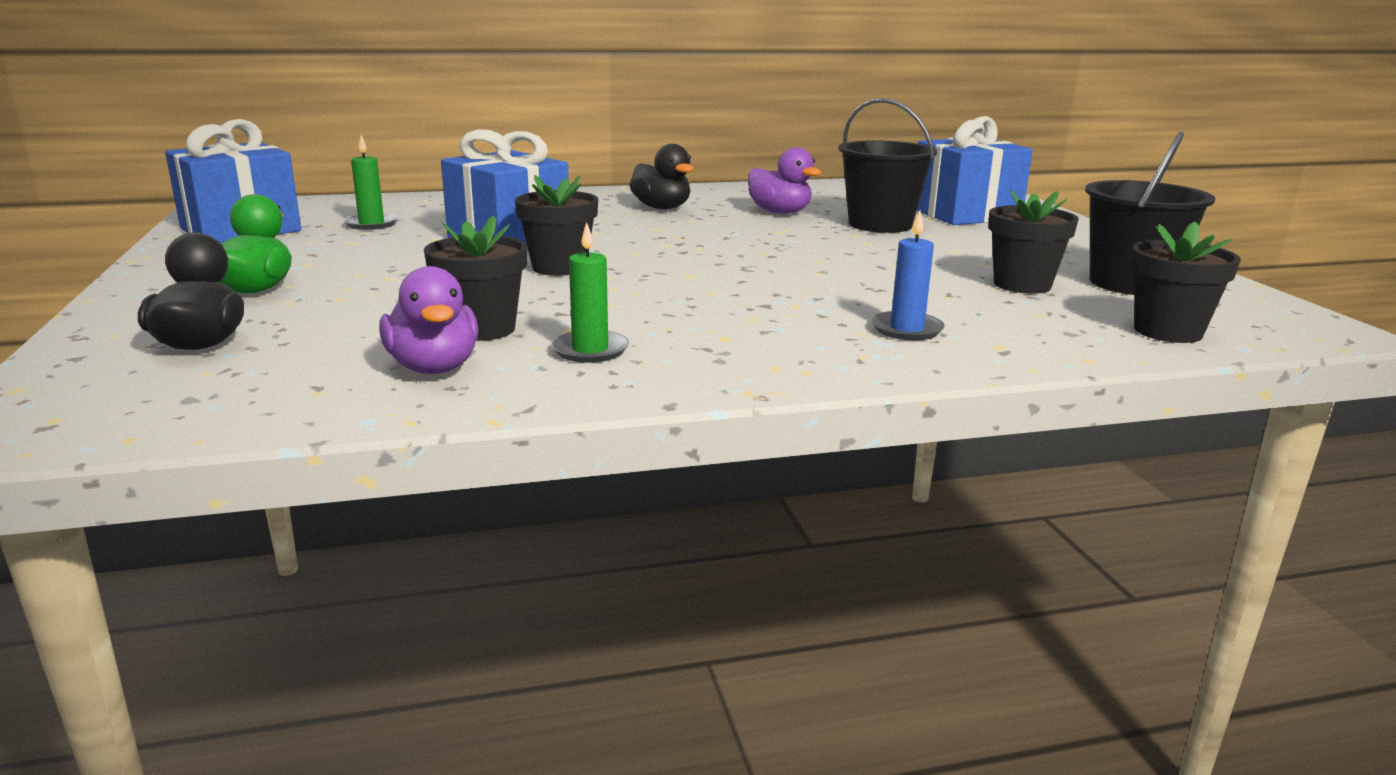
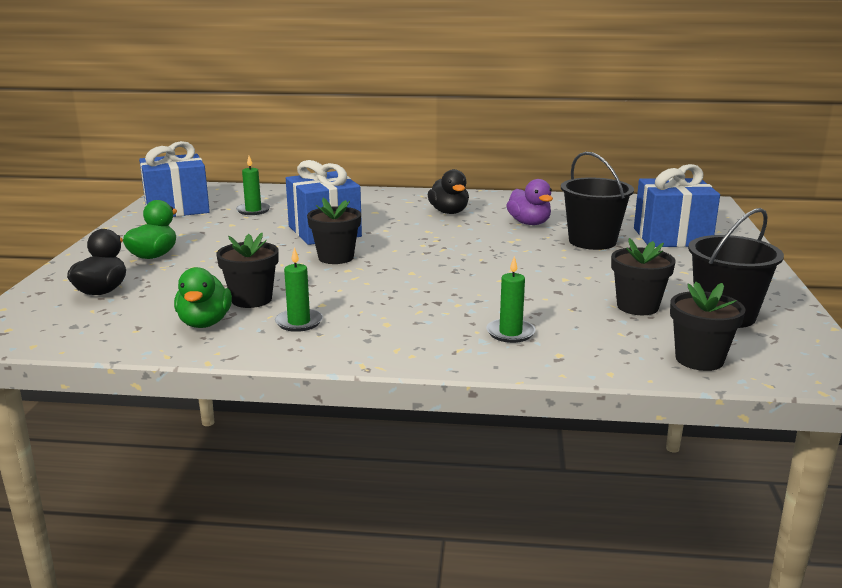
camera: 20 degrees right, 0 degrees up
(434, 368) = (205, 323): purple duck -> green duck
(906, 329) = (510, 333): blue candle -> green candle

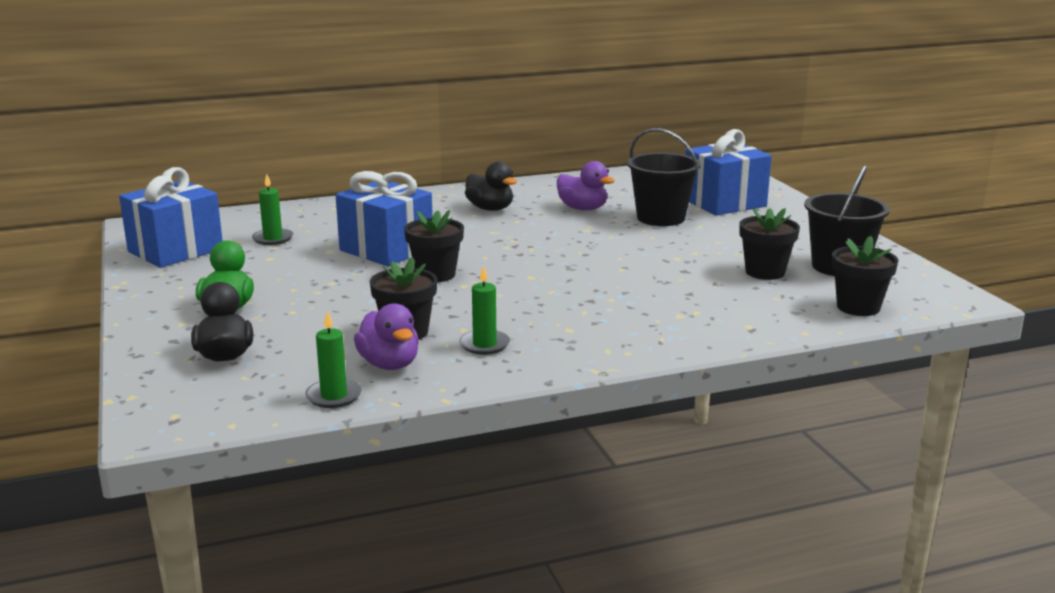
camera: 25 degrees left, 0 degrees up
(205, 323) = (389, 364): green duck -> purple duck
(510, 333) = (688, 315): green candle -> green candle (334, 396)

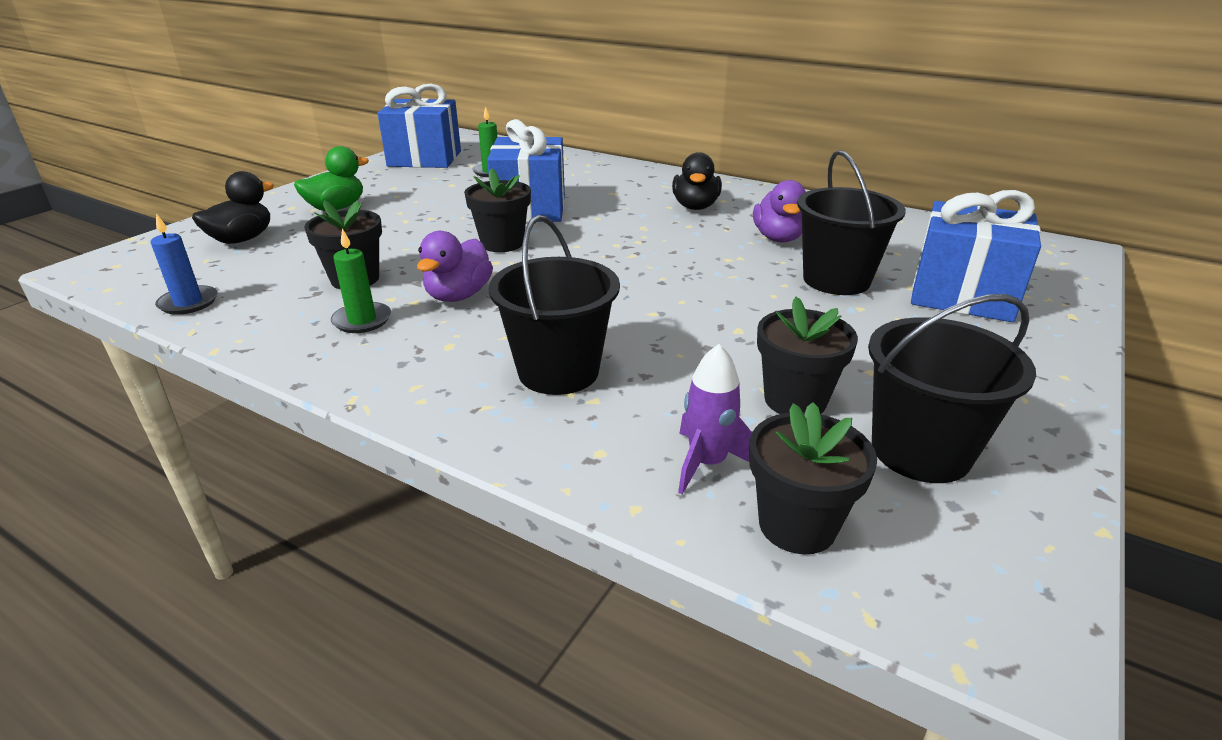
camera: 50 degrees right, 10 degrees up
(334, 396) = (188, 303): green candle -> blue candle
(389, 364) = (276, 298): purple duck -> purple duck (458, 295)
(651, 311) = (558, 371): none -> black bucket
(790, 307) = (707, 463): none -> purple rocket

